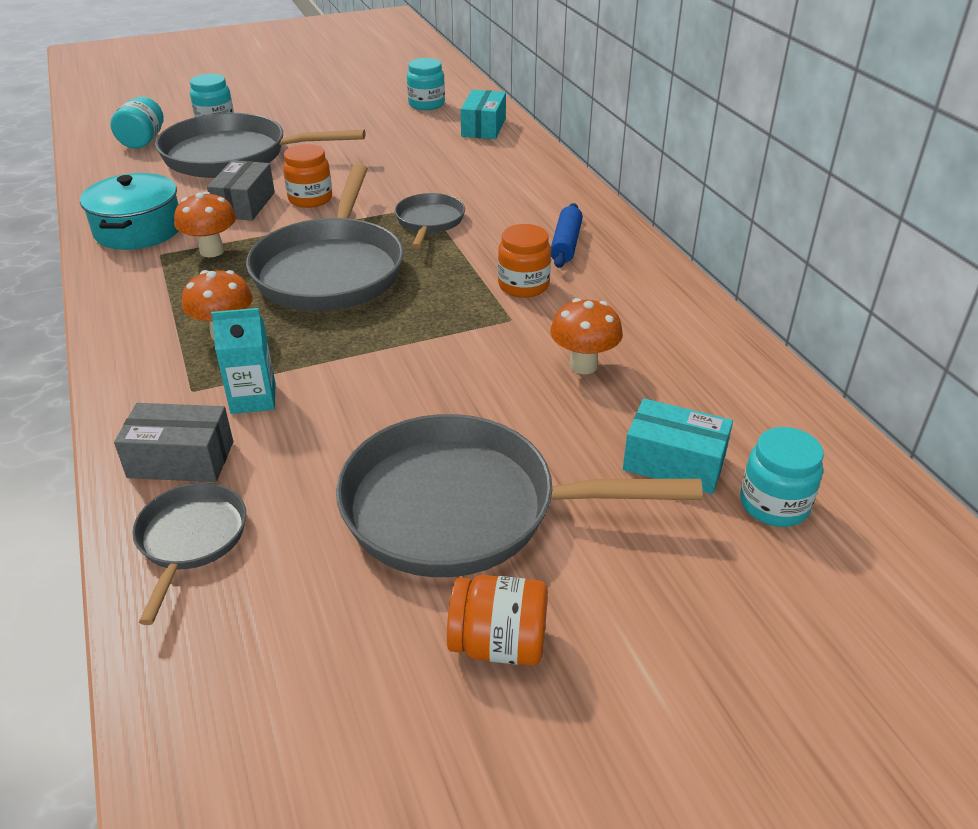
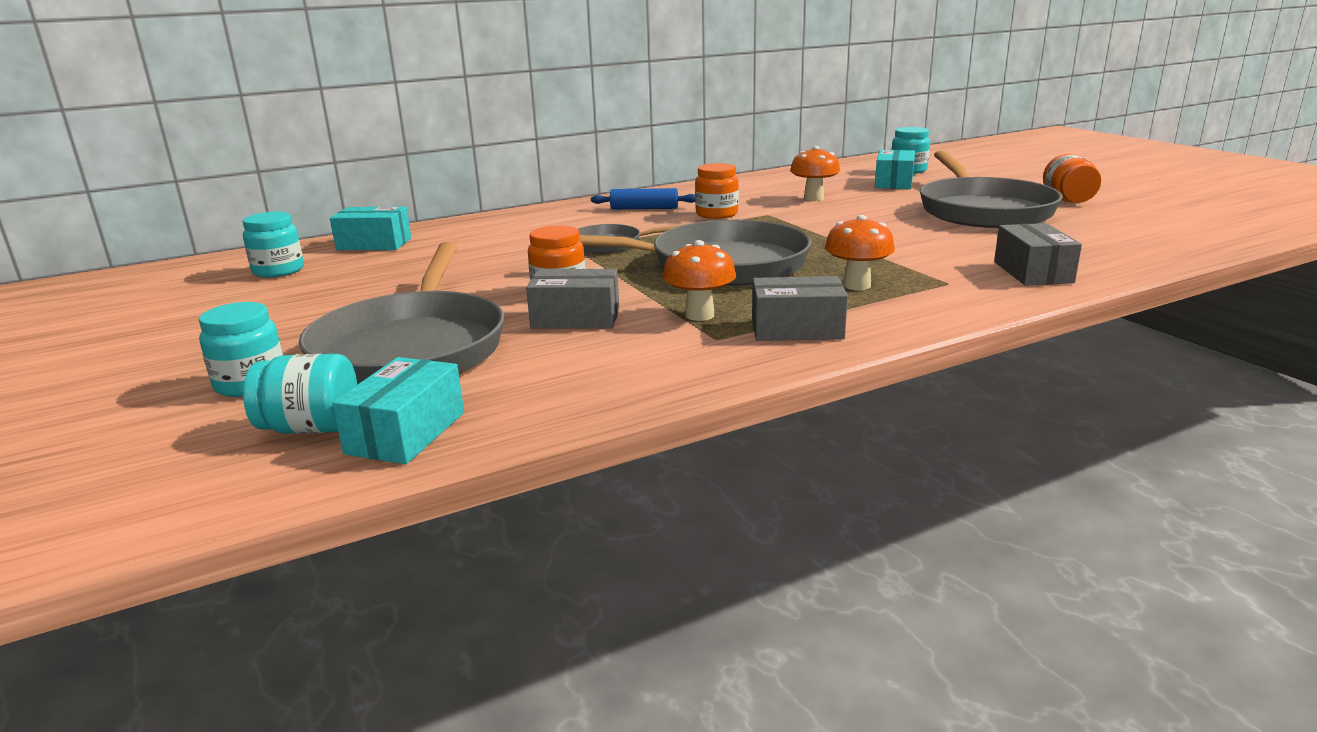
camera: 95 degrees left, 15 degrees down
(113, 162) = (406, 433): none -> turquoise box
(138, 230) = (656, 363): turquoise pot -> none
(149, 288) = (797, 329): none -> grey box
(190, 540) = (1100, 257): grey pan -> none
(253, 399) = (937, 264): turquoise carton -> none

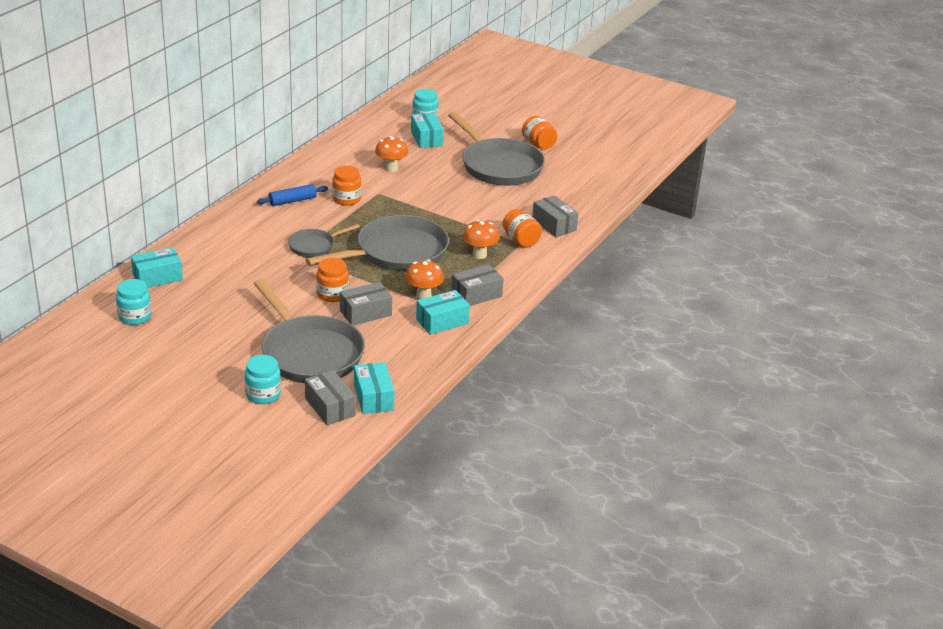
camera: 35 degrees left, 10 degrees up
(311, 428) = (330, 407): turquoise jar -> grey box
(690, 351) = (442, 321): none -> turquoise box
(951, 280) = (520, 240): none -> orange jar

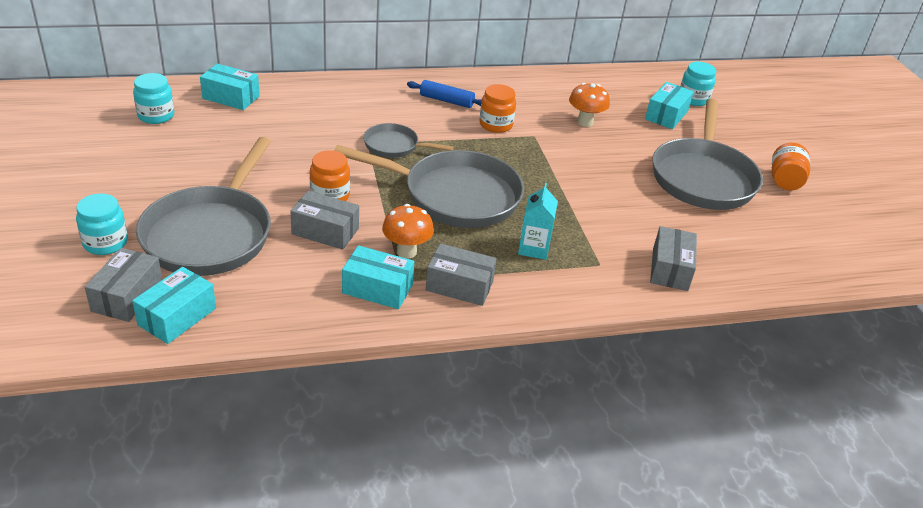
camera: 45 degrees right, 5 degrees up
(479, 255) = (534, 248): orange mushroom -> turquoise carton
(520, 240) = (604, 262): orange jar -> none

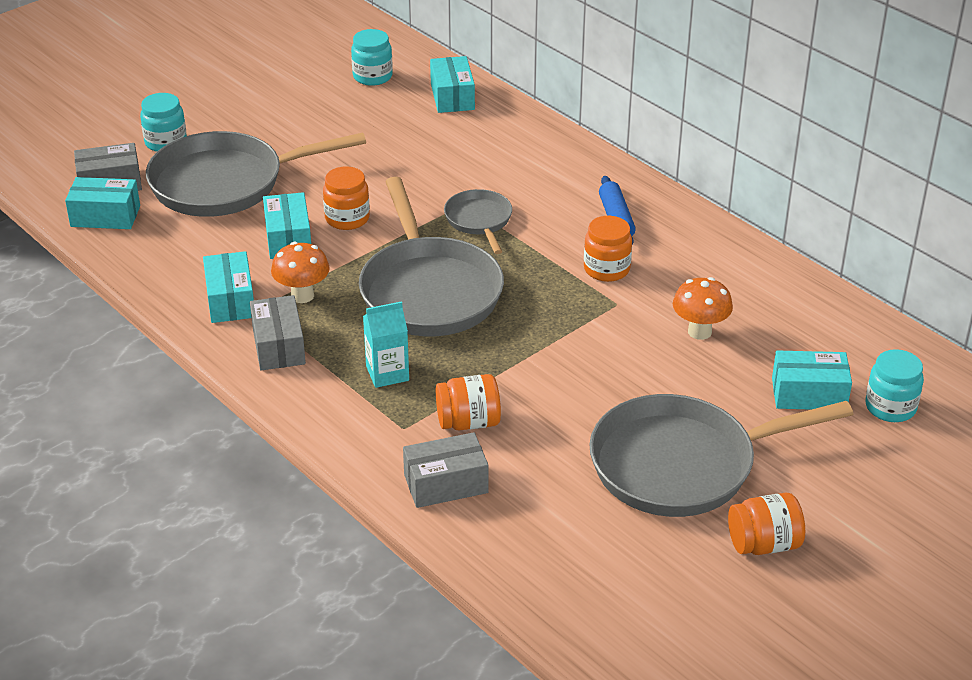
camera: 65 degrees right, 0 degrees up
(325, 231) = (288, 238): grey box -> turquoise box
(612, 235) = (468, 422): none -> orange jar

